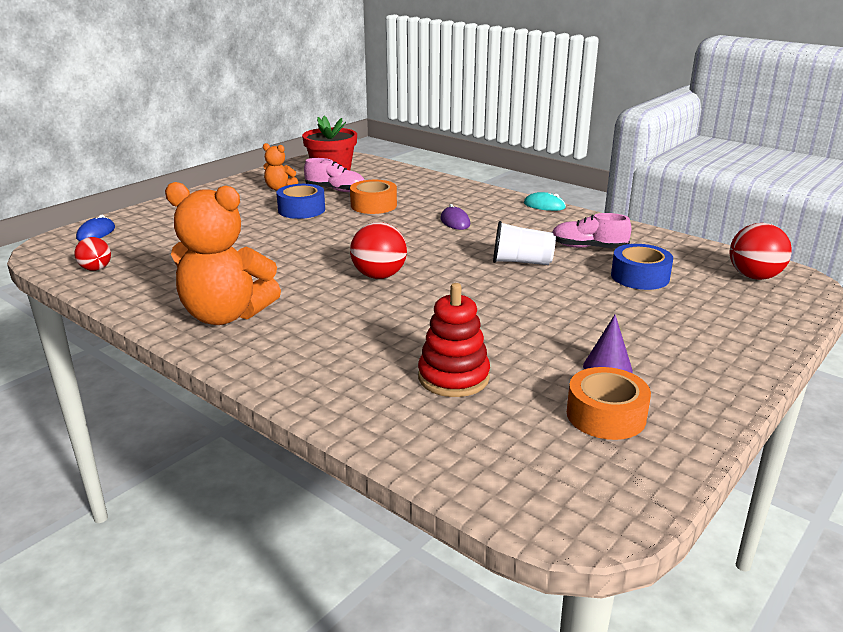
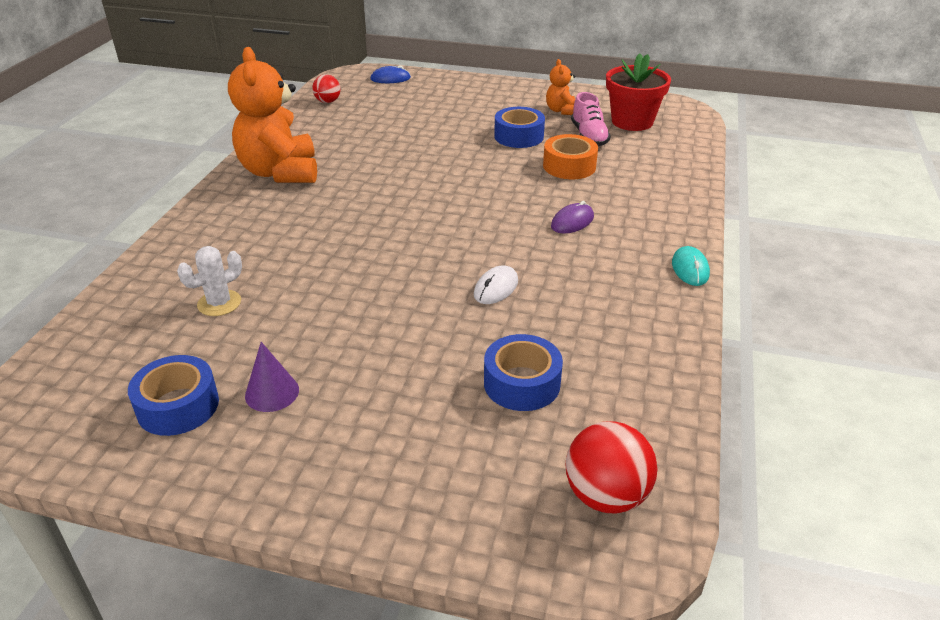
camera: 65 degrees right, 10 degrees up
(379, 276) = (398, 215): red ball -> none
(453, 377) = (219, 303): red stacking toy -> white cactus
(521, 262) = (496, 288): white cup -> white mouse
(588, 247) = (580, 327): pink shoe -> none
(606, 415) = (178, 406): orange tape -> blue tape

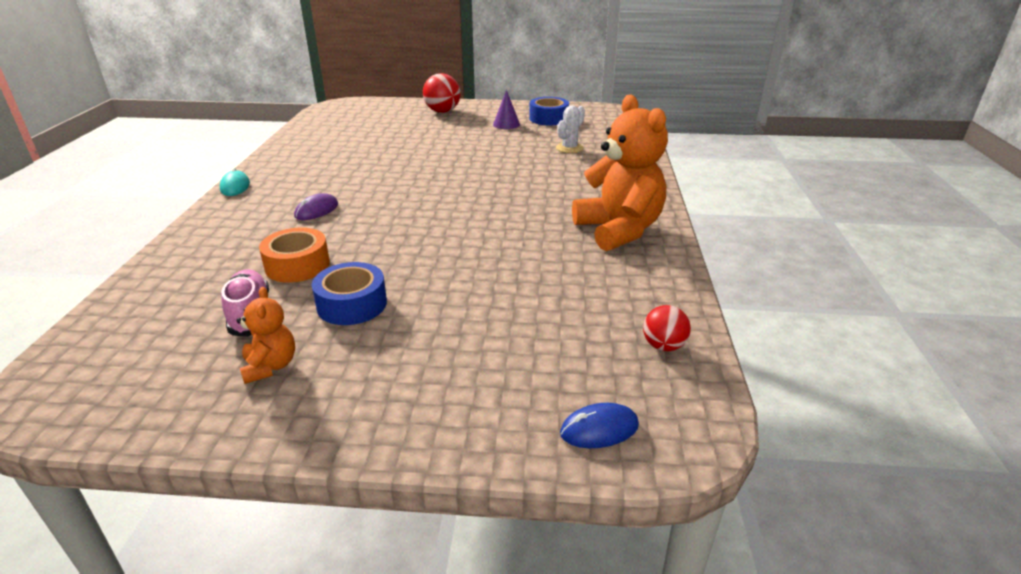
camera: 170 degrees right, 5 degrees down
(496, 288) = (388, 167): white mouse -> none
(522, 383) = (375, 134): blue tape -> none
(606, 495) = (343, 113): red ball -> red ball (442, 111)
(632, 121) = (162, 352): red flower pot -> none

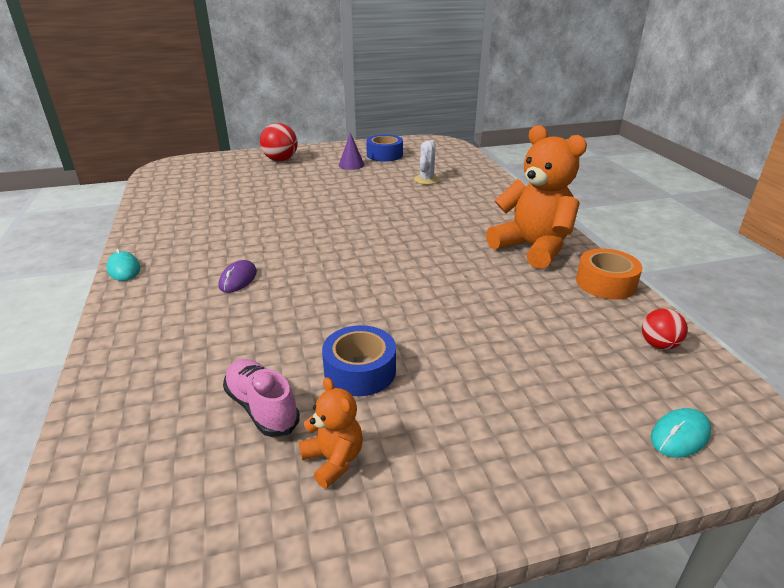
camera: 20 degrees left, 0 degrees up
(297, 265) = (268, 342): orange tape -> orange tape (605, 283)
(599, 429) = (680, 435): blue mouse -> turquoise mouse

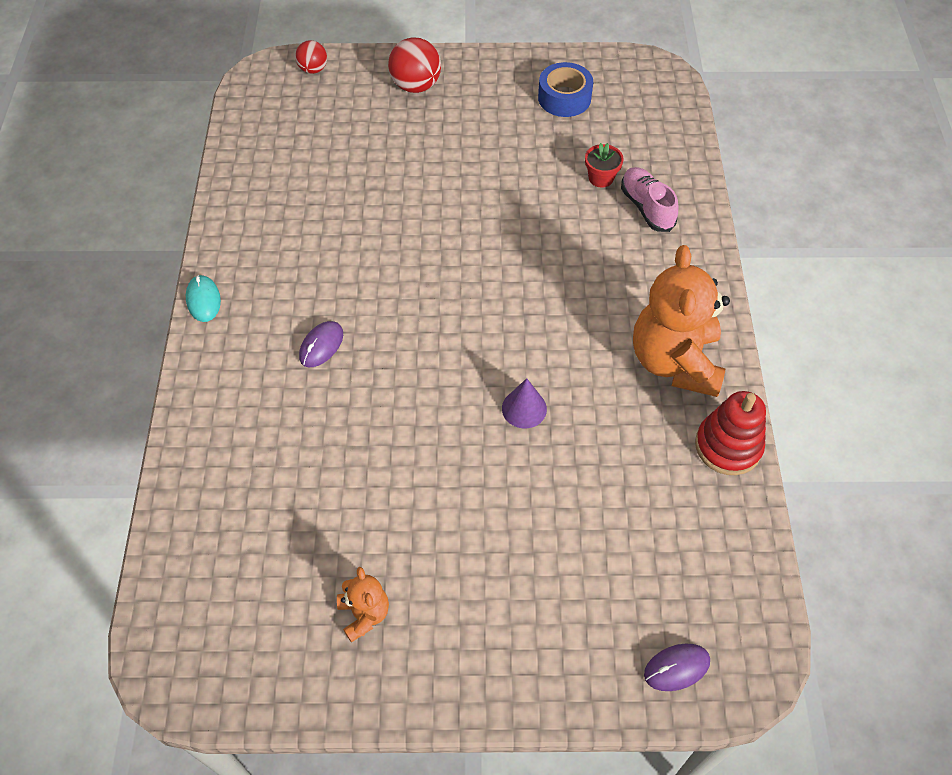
camera: 15 degrees right, 25 degrees up
(262, 408) = (315, 540): pink shoe -> pink shoe (646, 207)
(351, 165) = (510, 118): purple cone -> purple cone (524, 408)
(360, 371) = (414, 516): blue tape -> none
(426, 180) = (601, 178): white cactus -> red flower pot
(532, 248) = (675, 361): orange teddy bear -> orange teddy bear turned 150 degrees counterclockwise
(605, 283) = (728, 446): orange tape -> red stacking toy
(658, 345) = (728, 554): red ball -> red ball (313, 69)
(680, 435) = (676, 668): turquoise mouse -> purple mouse

